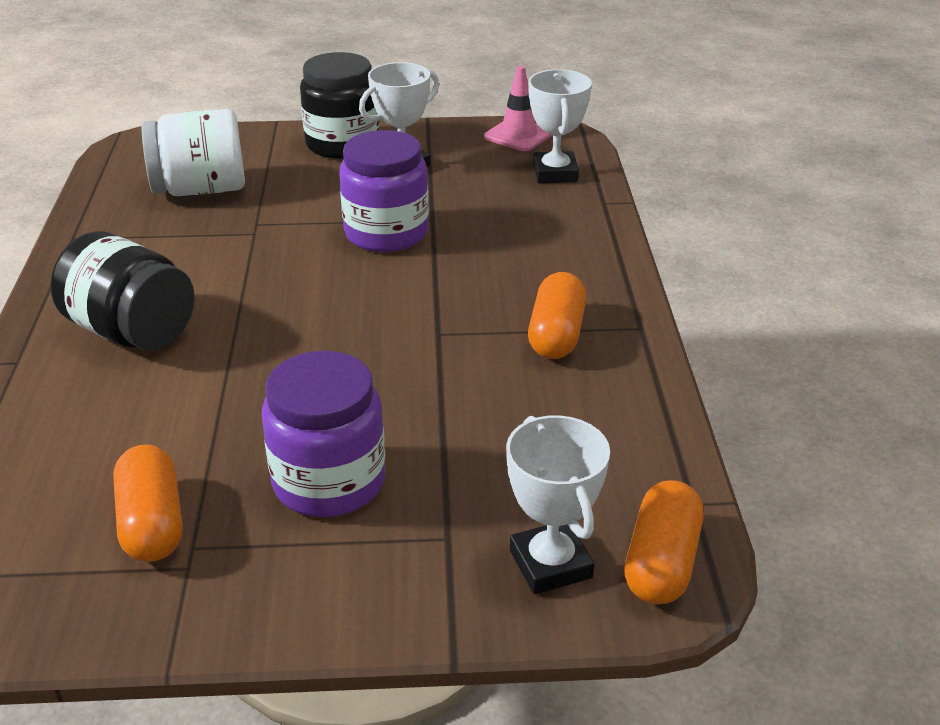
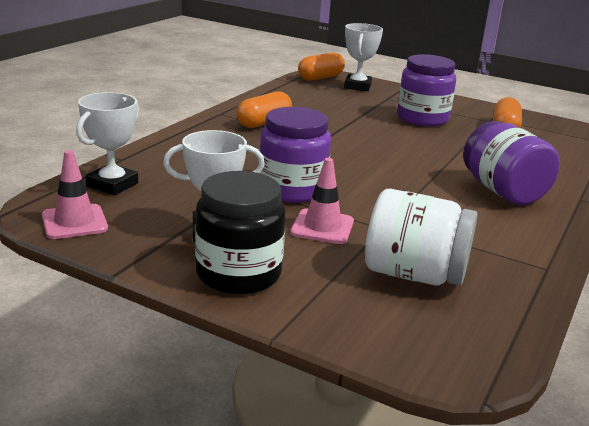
camera: 150 degrees left, 10 degrees down
(132, 331) = (503, 191): black jar -> purple jar
(314, 203) = (322, 227): none -> pink traffic cone

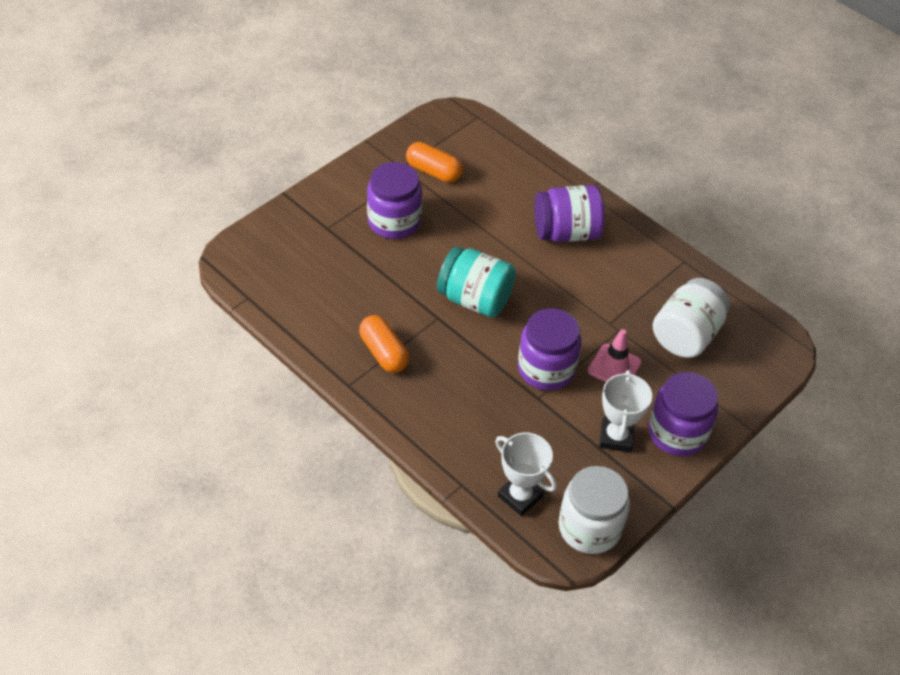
camera: 75 degrees left, 25 degrees up
(74, 222) = (589, 527): pink traffic cone -> white jar
(238, 273) = (677, 433): black jar -> purple jar
(320, 78) = (241, 265): orange capsule -> none
(357, 86) = (281, 240): white trophy -> none
(359, 153) = (475, 299): none -> turquoise jar

